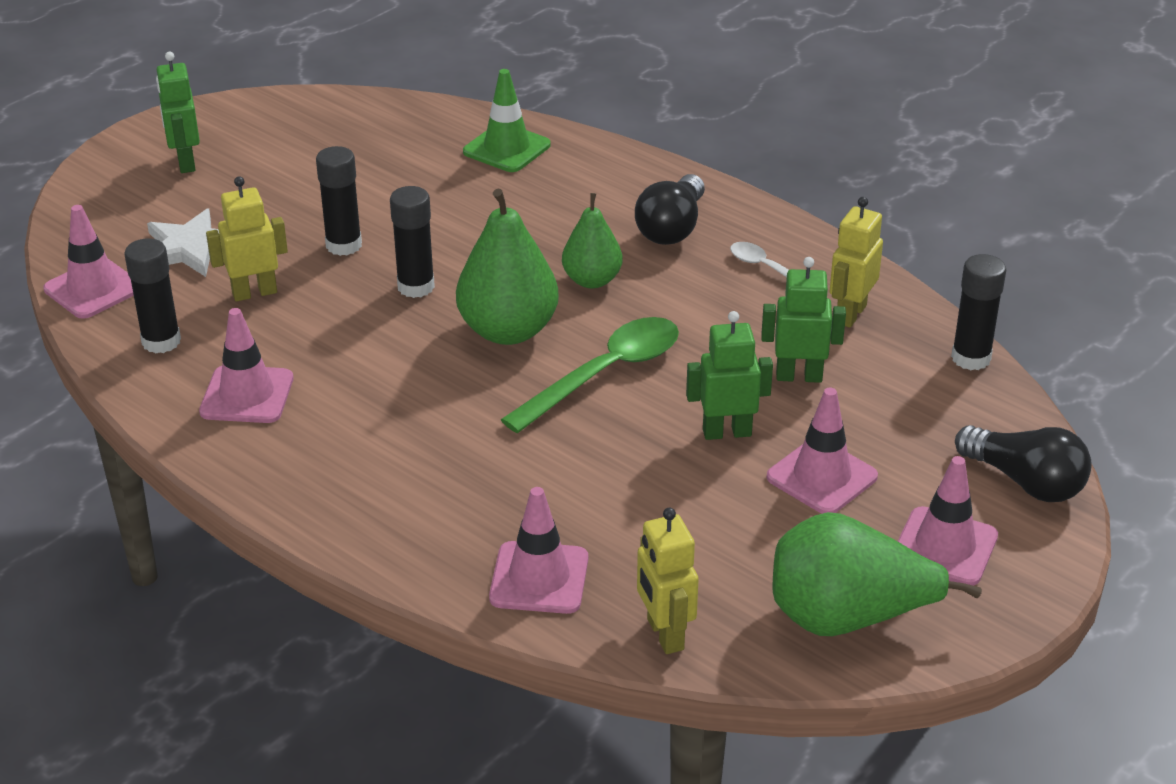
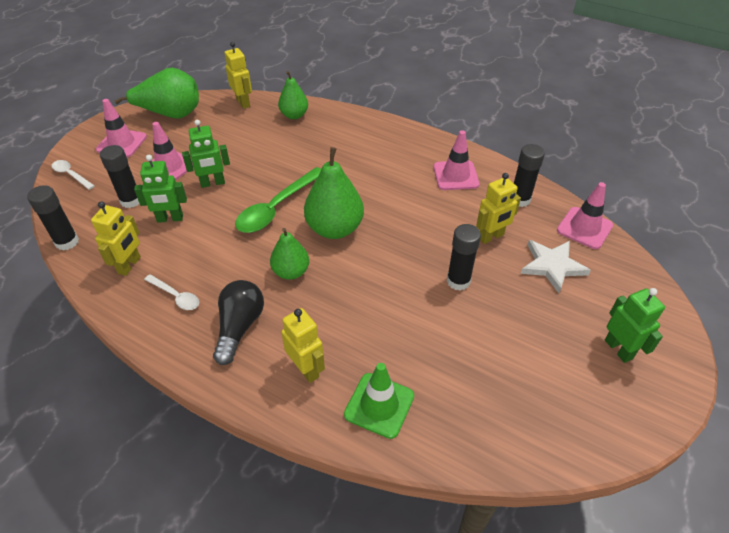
camera: 170 degrees right, 10 degrees up
(416, 287) = (398, 253): black glue stick -> black glue stick (131, 201)
(539, 578) = (294, 115): pink traffic cone -> green pear
(587, 183) = (306, 369): none -> yellow robot
(1025, 482) = (71, 175): black light bulb -> white spoon

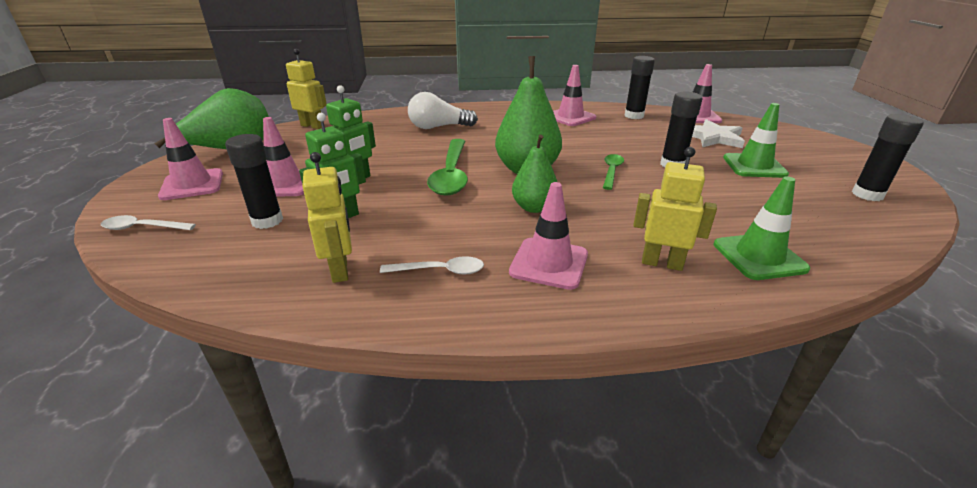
camera: 35 degrees left, 15 degrees down
(67, 242) = (213, 285): black glue stick -> black glue stick (867, 194)
(239, 327) = (549, 263): black light bulb -> pink traffic cone
(294, 115) = (378, 121): green pear -> none
(329, 143) = (438, 127): none -> white light bulb
(396, 263) = (611, 171): none -> green spoon
(491, 237) = (650, 137): yellow robot -> none
(531, 320) = (754, 166): none -> green traffic cone
(618, 349) = (824, 159): green robot -> none

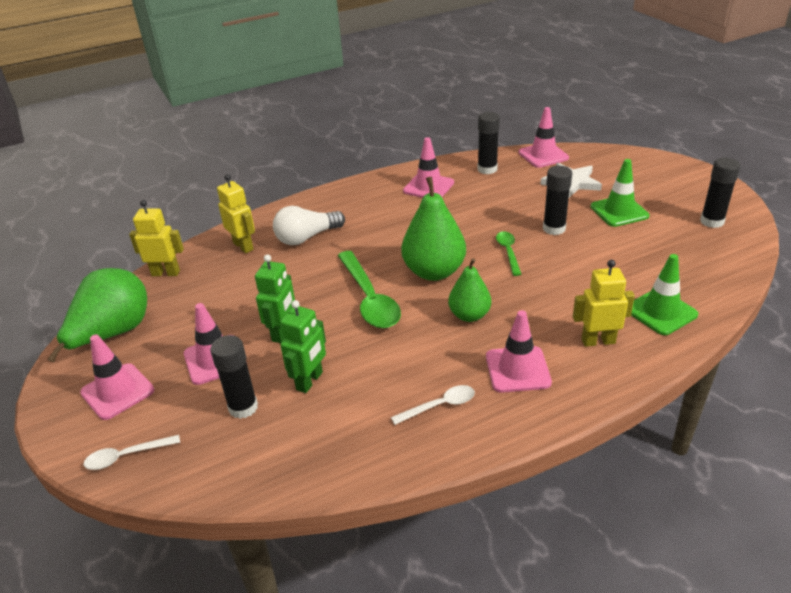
camera: 20 degrees left, 5 degrees up
(340, 270) = (358, 433): yellow robot -> yellow robot (243, 246)

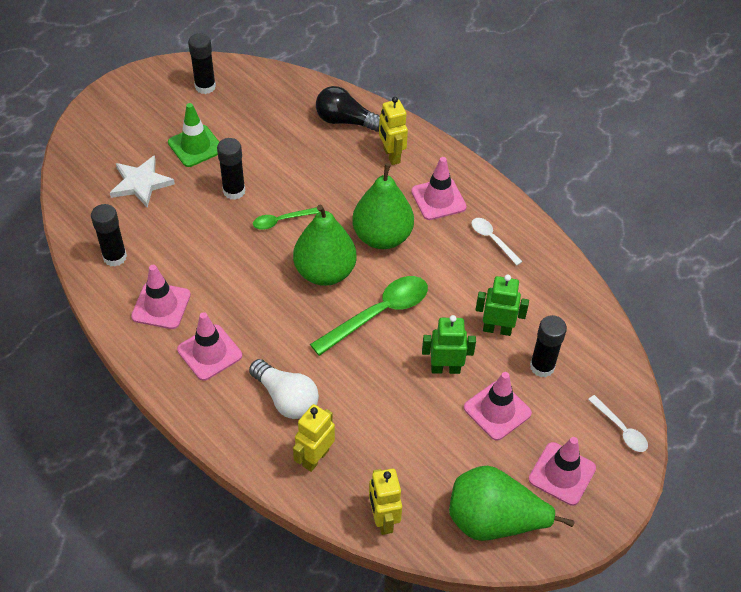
camera: 110 degrees left, 15 degrees up
(469, 315) = (382, 237): green pear -> green pear, size x1.62
(543, 155) = (78, 210): pink traffic cone -> pink traffic cone (209, 352)
(661, 312) = (345, 121): green traffic cone -> black light bulb

